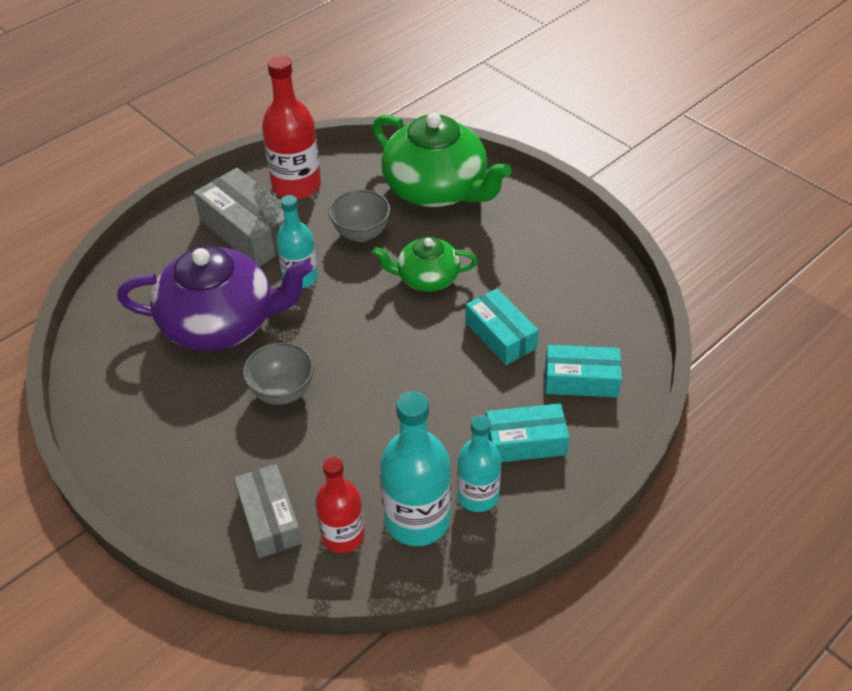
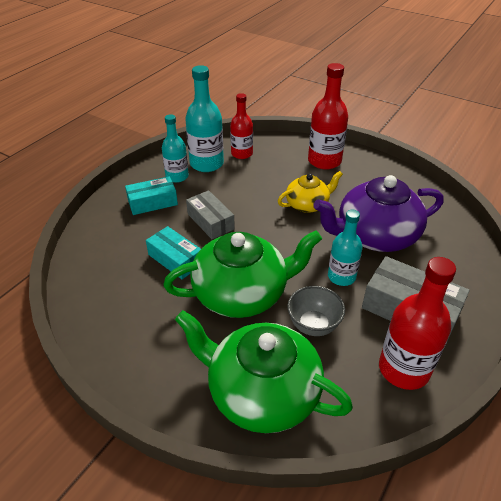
camera: 165 degrees right, 5 degrees down
(201, 483) = (324, 161): none -> red bottle
(269, 519) = (281, 154): grey box -> grey box (210, 221)
(283, 392) = (307, 204): grey bowl -> yellow teapot
(427, 278) = (242, 293): green teapot -> green teapot, size x1.81
(581, 380) = (117, 240): turquoise box -> none

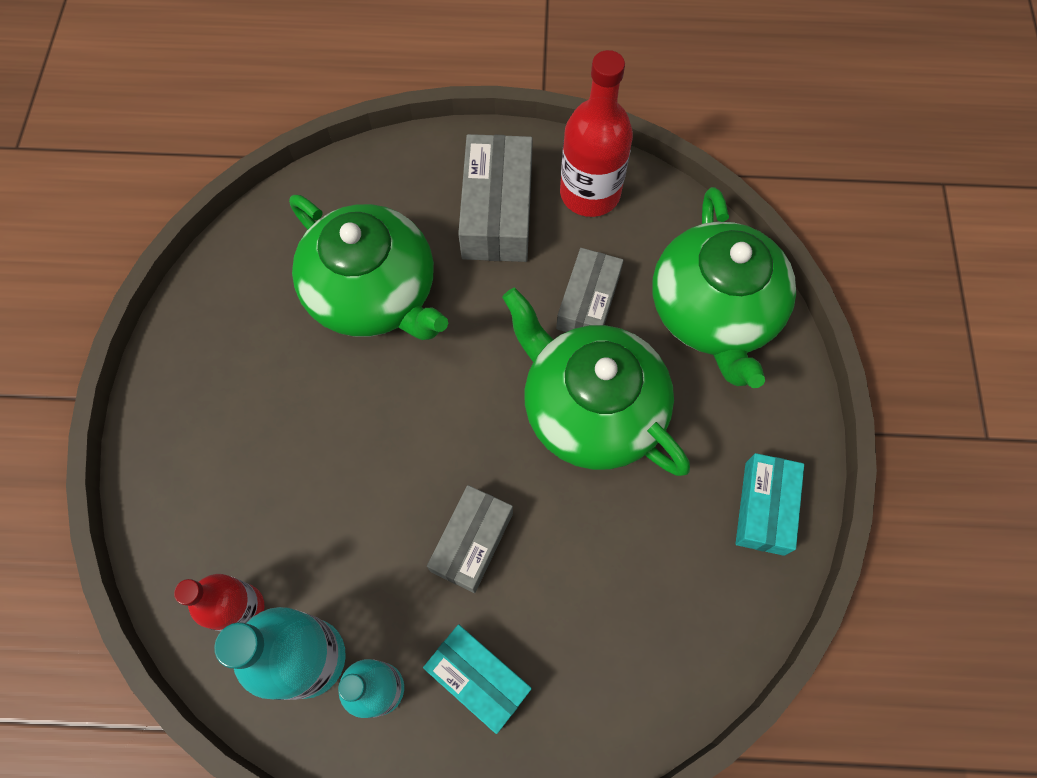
camera: 120 degrees left, 25 degrees up
(175, 259) = (586, 539): turquoise box -> turquoise box (764, 508)
(307, 204) = (346, 414): yellow teapot -> none
(313, 325) = (588, 301): grey bowl -> grey box
(324, 161) = (199, 443): red bottle -> none
(341, 276) = (485, 303): turquoise bottle -> none
(375, 235) = (374, 293): purple teapot -> green teapot

